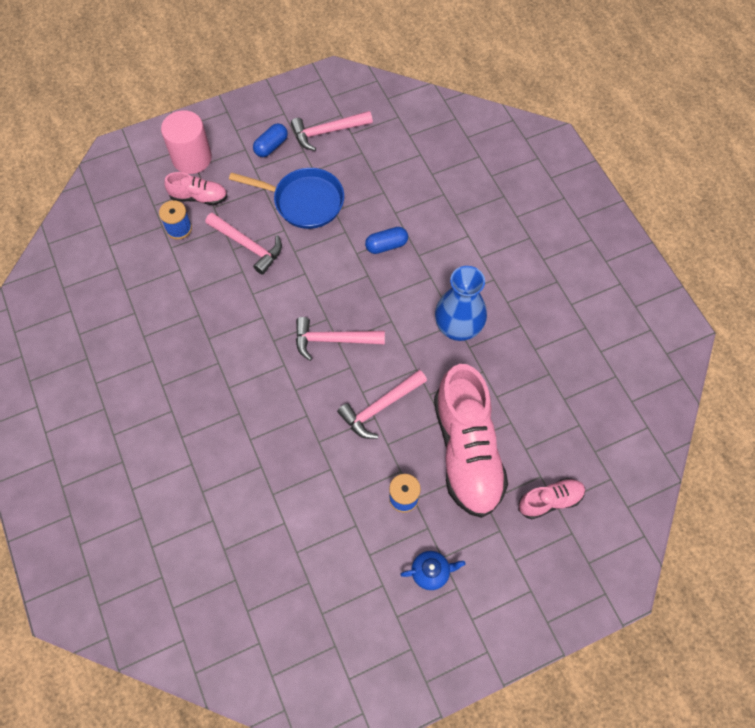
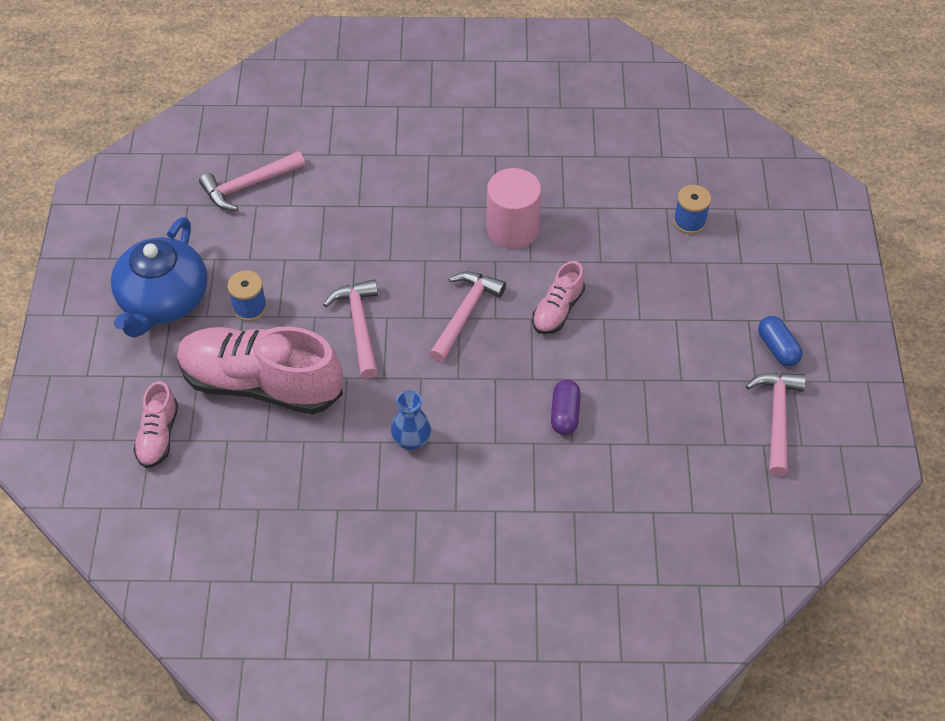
camera: 115 degrees right, 10 degrees down
(192, 158) = (792, 263): pink cylinder -> pink cylinder (512, 229)
(199, 197) = (727, 252): pink shoe -> pink shoe (557, 310)
(248, 245) = (633, 277): pink hammer -> pink hammer (249, 185)
(304, 201) = (672, 353): blue pan -> none
(386, 245) = (564, 414): blue capsule -> purple capsule
(431, 572) = (163, 300): blue teapot -> blue teapot, size x2.25
(458, 327) = (411, 441): blue vase -> blue vase, size x0.60

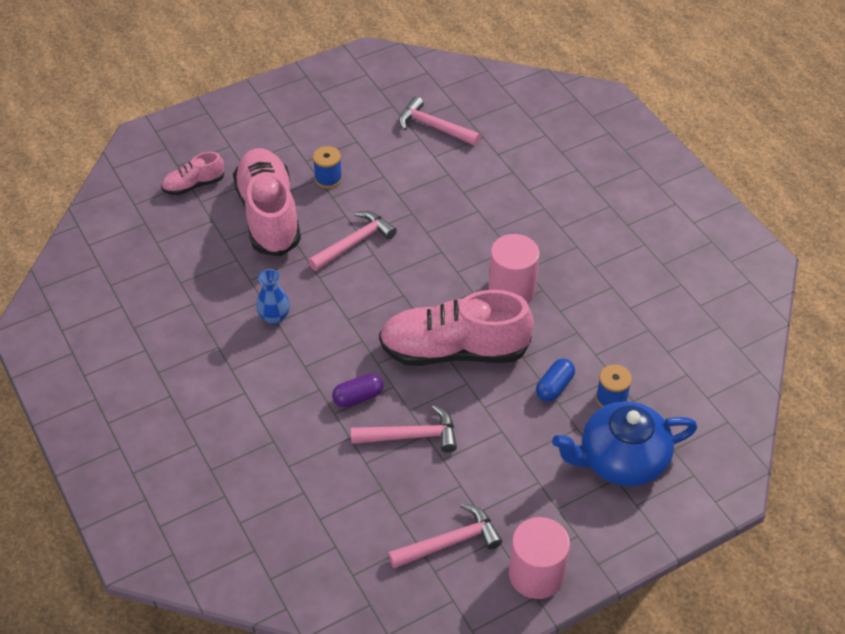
camera: 60 degrees right, 5 degrees down
(163, 300) = (303, 134): blue teapot -> blue teapot (621, 459)
(465, 314) = (409, 296): pink hammer -> pink hammer (411, 436)
(557, 310) = (454, 350): pink shoe -> pink shoe, size x2.08
(777, 348) = (523, 514): blue capsule -> blue capsule (554, 387)
(845, 370) = (536, 574): none -> pink cylinder

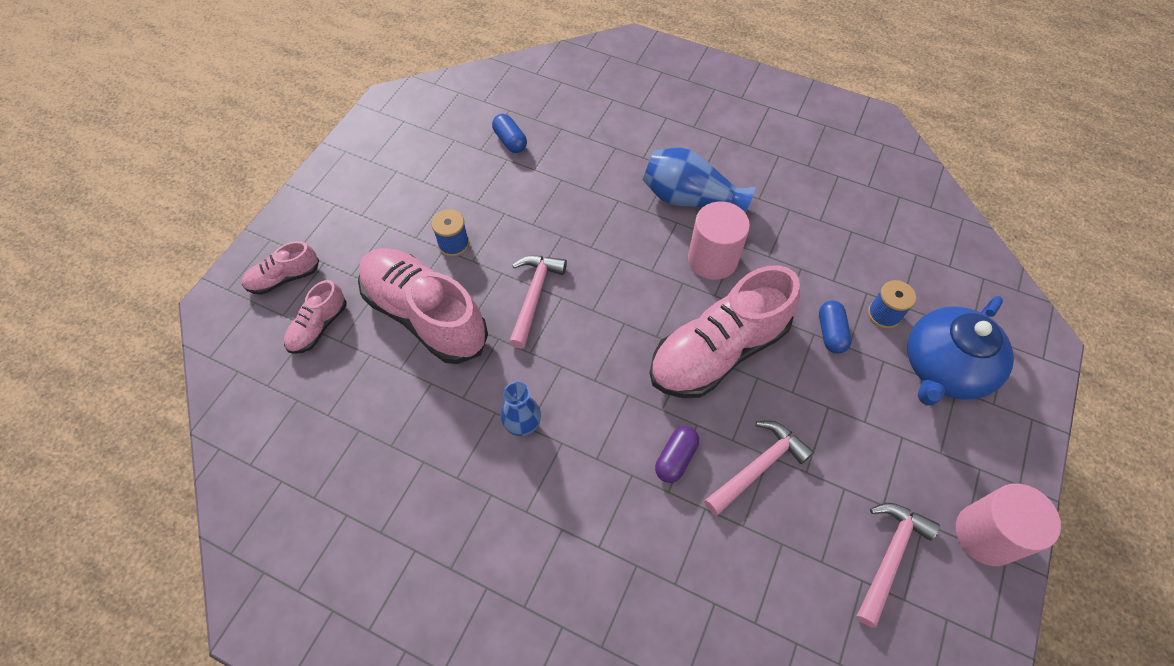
camera: 35 degrees left, 10 degrees up
(197, 142) = (284, 278): none -> pink shoe
(434, 127) = (510, 141): pink hammer -> blue capsule
(536, 238) = (689, 199): none -> blue vase

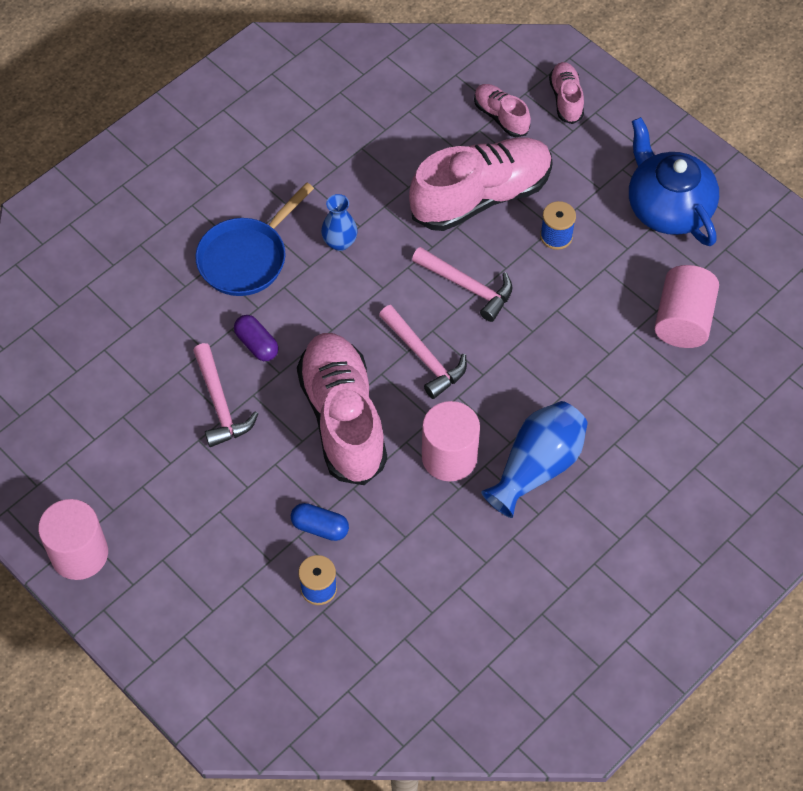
camera: 110 degrees right, 0 degrees up
(510, 141) = (683, 320): blue capsule -> pink cylinder
(575, 512) = (246, 258): none -> blue pan
(889, 557) = (101, 468): pink hammer -> pink hammer (424, 357)
(943, 368) = (238, 611): blue teapot -> blue teapot (668, 207)

